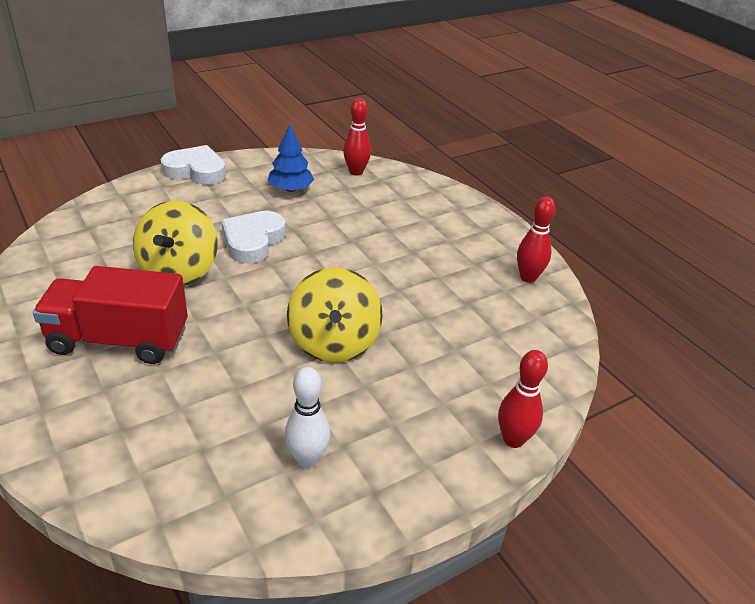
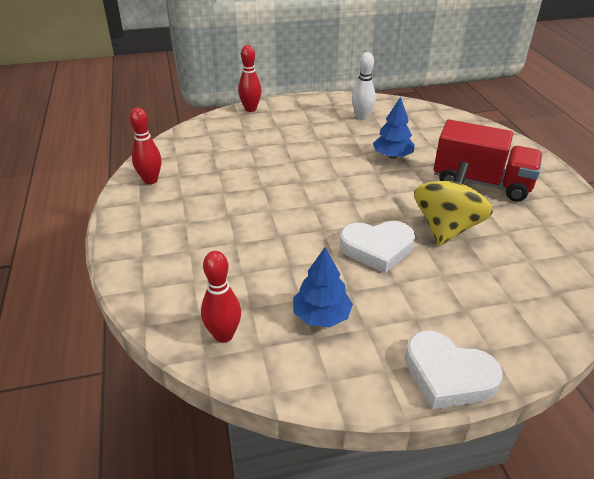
camera: 160 degrees left, 0 degrees up
(244, 368) = (392, 156): none -> blue tree
(253, 241) = (377, 249): white heart -> white heart turned 45 degrees clockwise
(334, 343) = (329, 161): yellow spinning top -> none

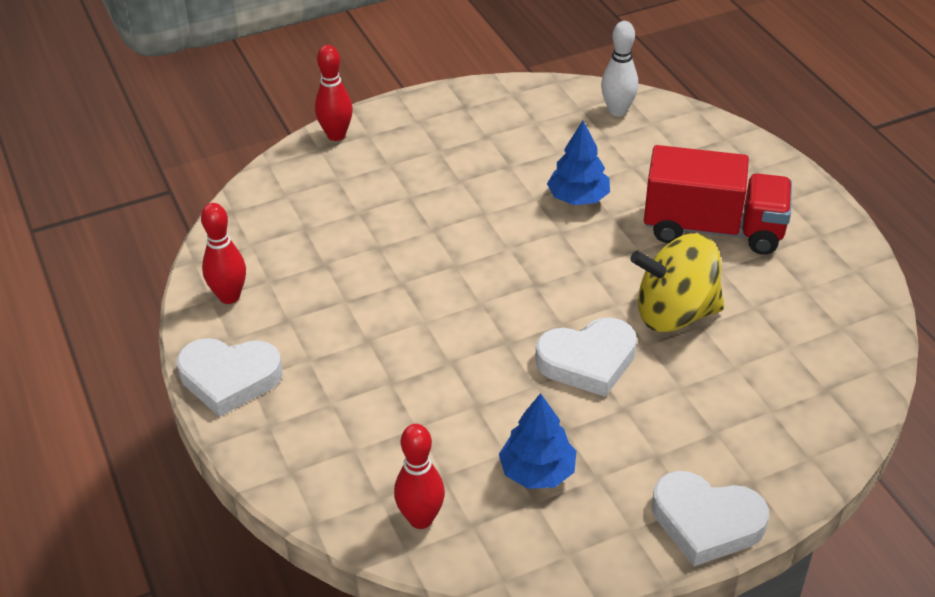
camera: 10 degrees left, 5 degrees up
(129, 225) = (229, 378): none -> white heart
(361, 117) = (516, 127): white bowling pin -> white bowling pin (617, 111)
(446, 228) = (675, 313): yellow spinning top -> yellow spinning top turned 105 degrees counterclockwise

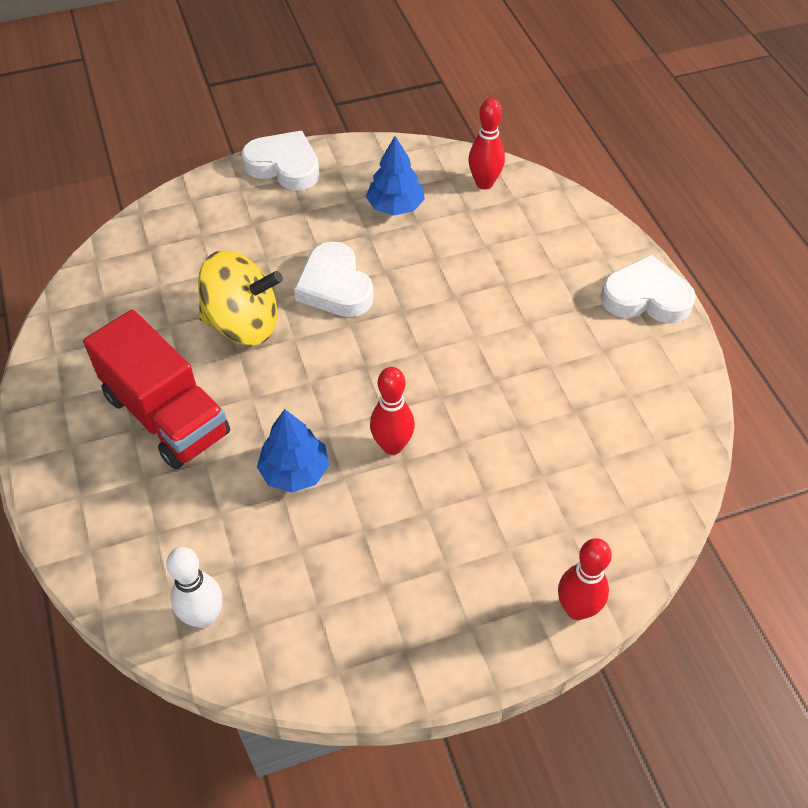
camera: 175 degrees left, 10 degrees up
(229, 296) = (664, 379): red bowling pin -> red bowling pin (392, 446)
(588, 361) = (335, 286): white heart -> white heart turned 105 degrees counterclockwise
(713, 229) = (166, 415): red truck -> red truck turned 150 degrees counterclockwise

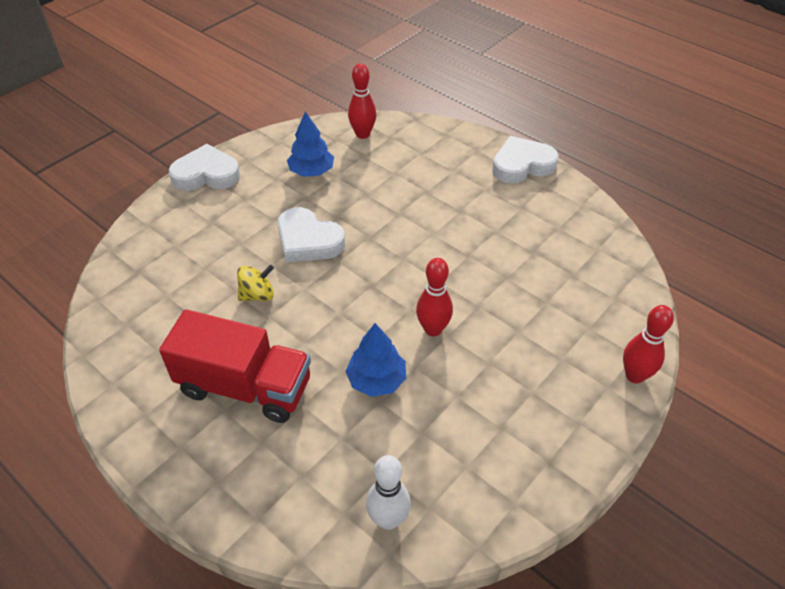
camera: 30 degrees left, 5 degrees down
(243, 324) = (257, 295): yellow spinning top -> yellow spinning top, size x0.53

